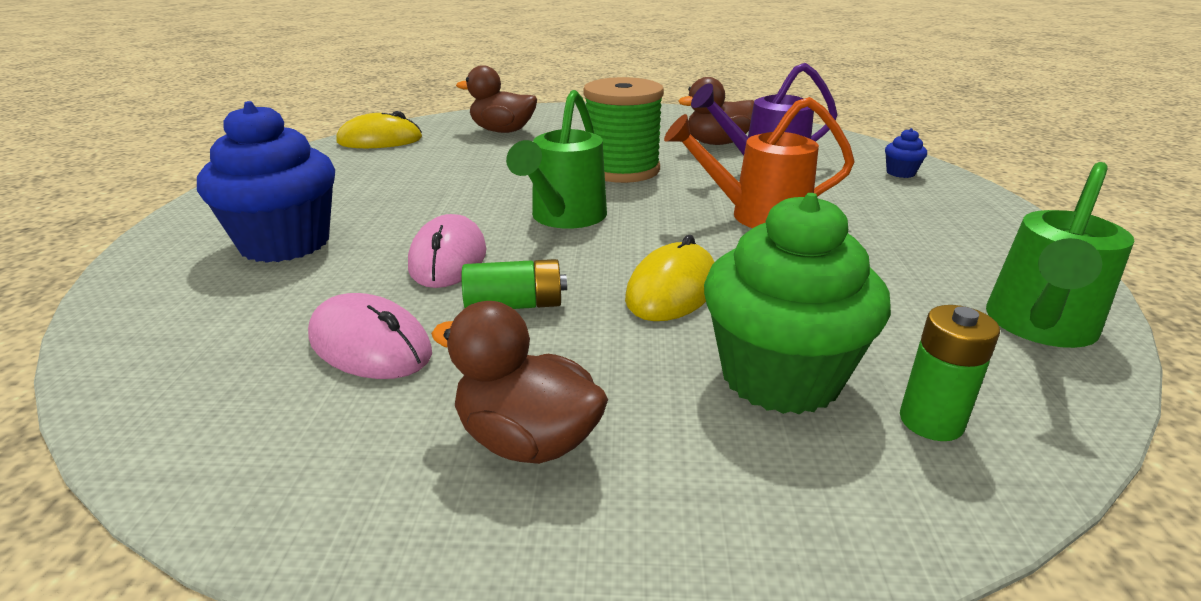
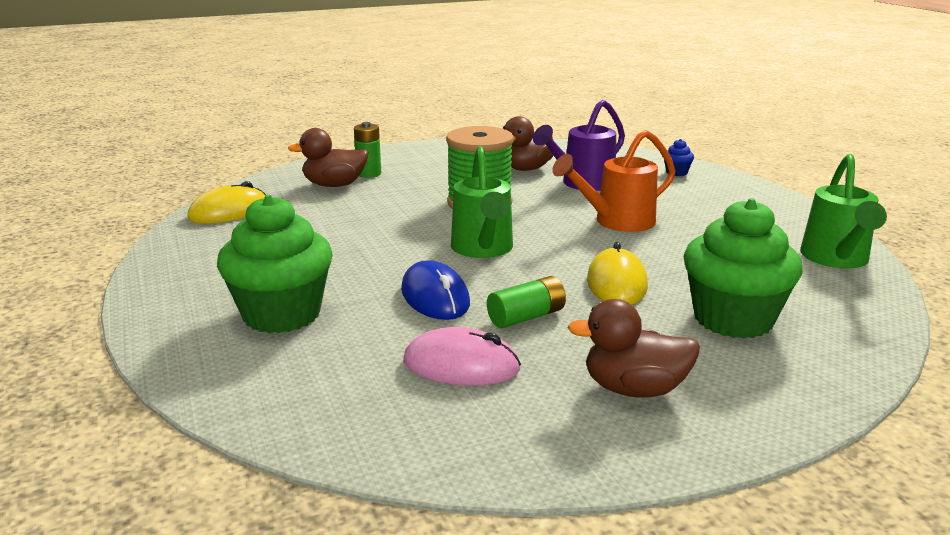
camera: 25 degrees left, 5 degrees down
(285, 243) = (282, 314): blue cupcake -> green cupcake
(448, 258) = (435, 297): pink mouse -> blue mouse
(931, 421) = (827, 322): green battery -> green battery (369, 174)

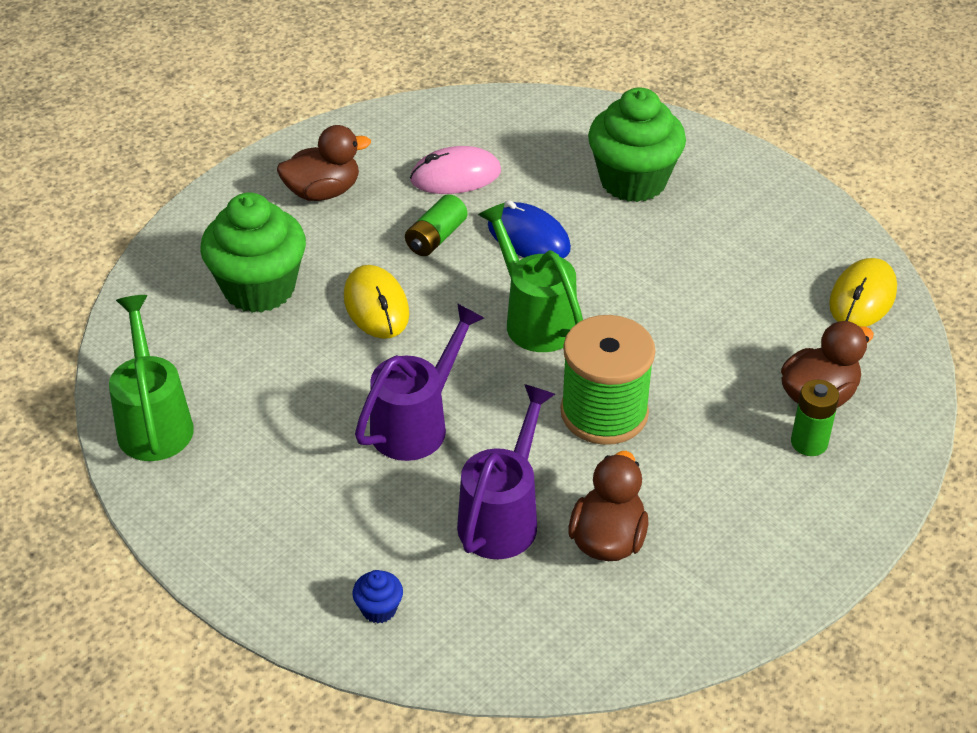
camera: 155 degrees right, 20 degrees up
(617, 222) = (416, 424): orange watering can -> purple watering can

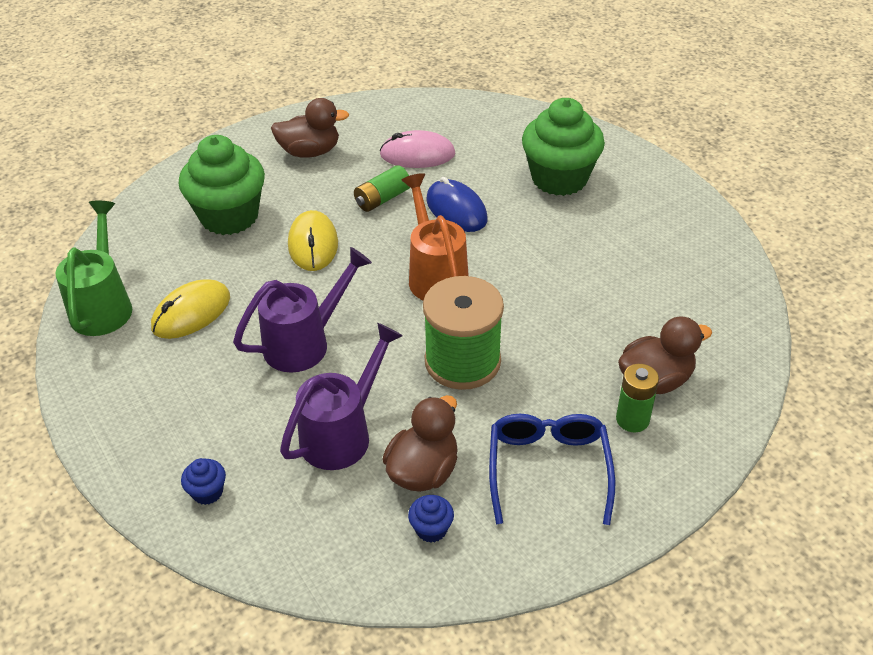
camera: 15 degrees right, 0 degrees up
(535, 319) = (435, 275): green watering can -> orange watering can
(640, 598) = (431, 529): none -> blue cupcake
(740, 512) = (548, 469): none -> blue glasses
(862, 297) = (724, 303): yellow mouse -> yellow mouse (191, 313)

